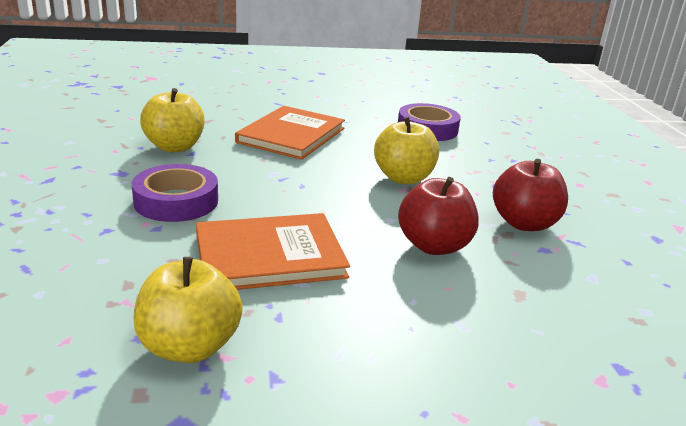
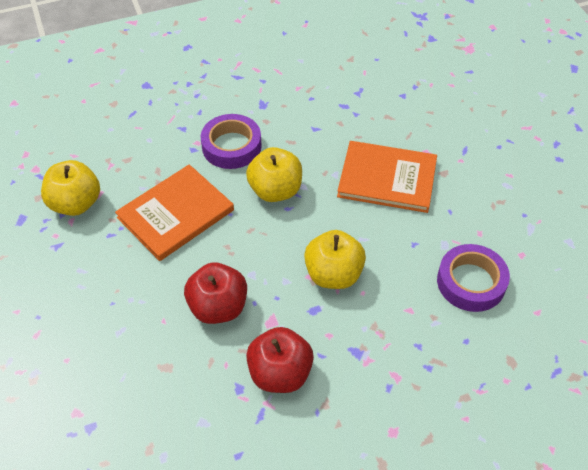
camera: 80 degrees right, 25 degrees up
(174, 147) = (320, 116): yellow apple -> yellow apple (275, 190)
(269, 255) = (175, 214): orange book -> orange book turned 75 degrees clockwise

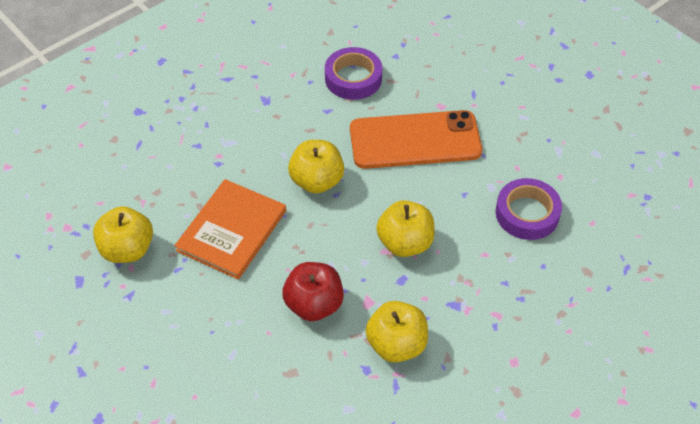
camera: 20 degrees left, 0 degrees up
(231, 146) = (255, 150): purple tape -> purple tape (353, 78)
(280, 373) = (396, 344): red apple -> yellow apple
(387, 178) = (415, 140): orange book -> orange phone

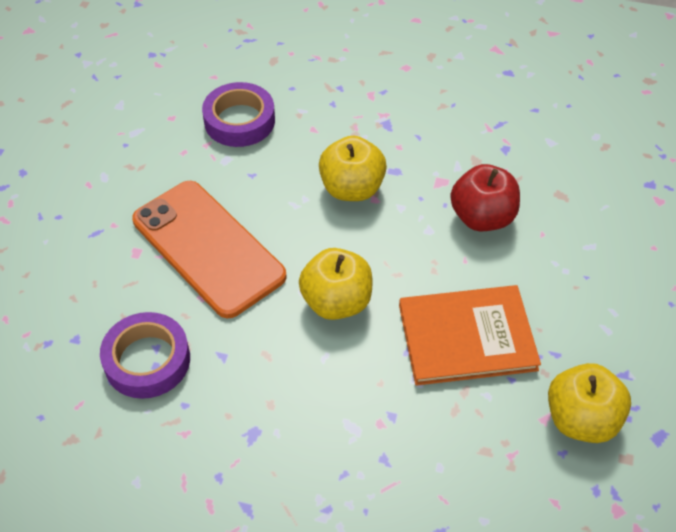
camera: 125 degrees left, 0 degrees up
(396, 344) = (463, 141): yellow apple -> none

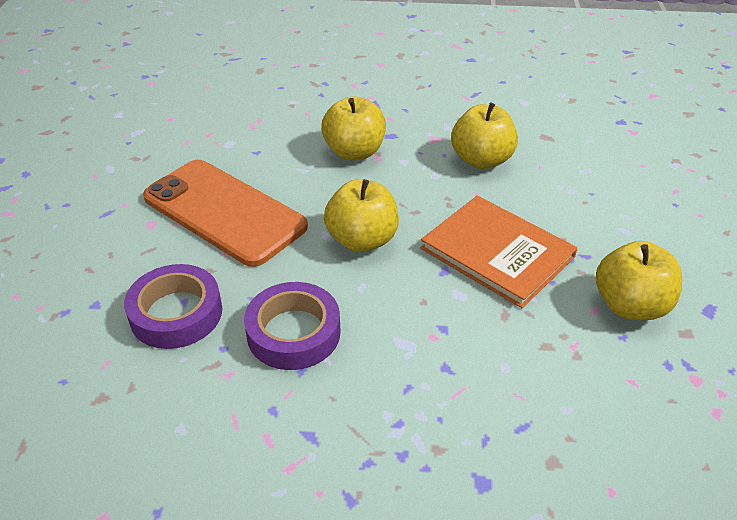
camera: 10 degrees left, 10 degrees down
(239, 121) = (236, 114): purple tape -> purple tape (293, 332)
(467, 337) = (497, 253): orange book -> orange book turned 60 degrees clockwise
(482, 217) = (481, 160): red apple -> yellow apple

